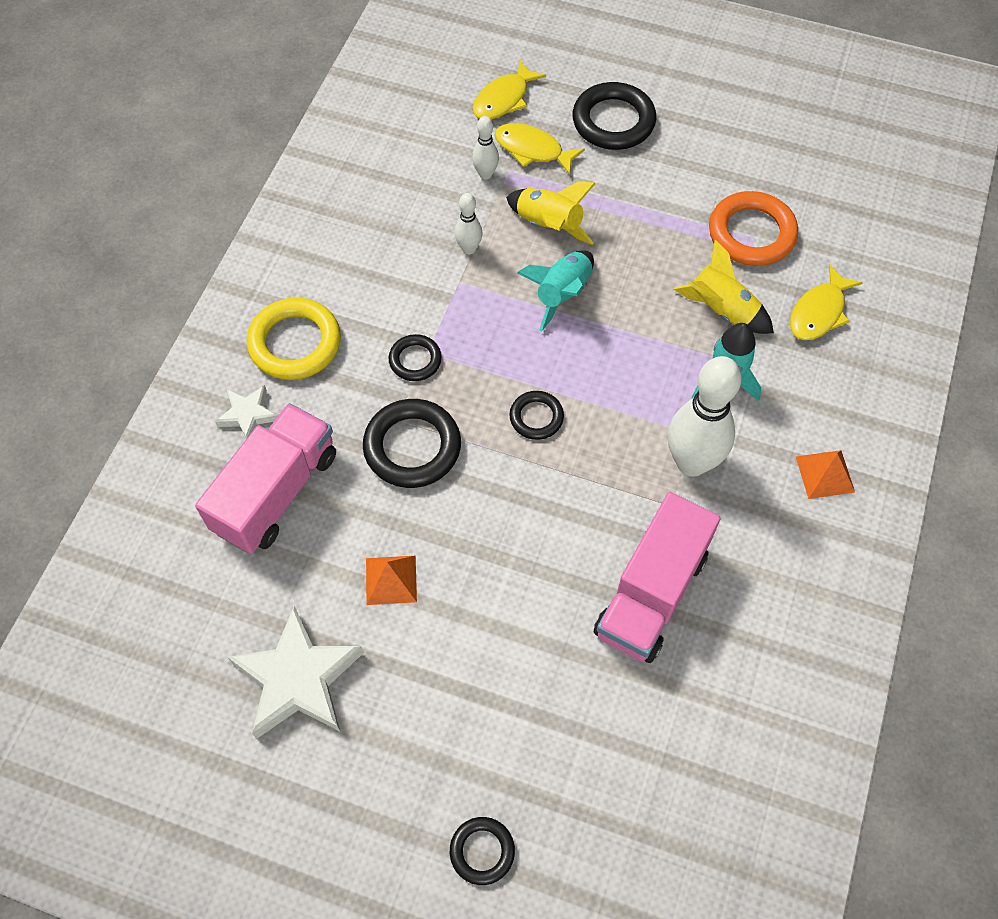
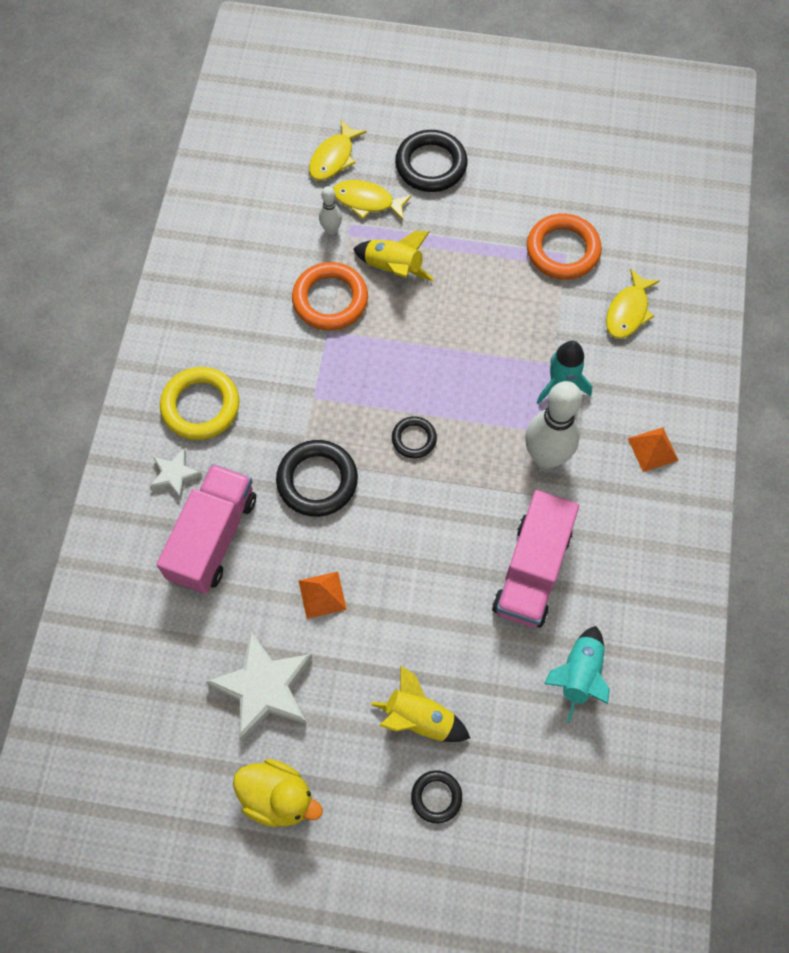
camera: 10 degrees left, 5 degrees up
(286, 815) = (278, 797): none -> yellow duck
(415, 360) = (304, 405): black ring -> none
(469, 249) = (330, 299): white bowling pin -> orange ring
(562, 294) = (416, 328): turquoise rocket -> turquoise rocket (578, 675)
(722, 310) = (549, 322): yellow rocket -> yellow rocket (419, 718)

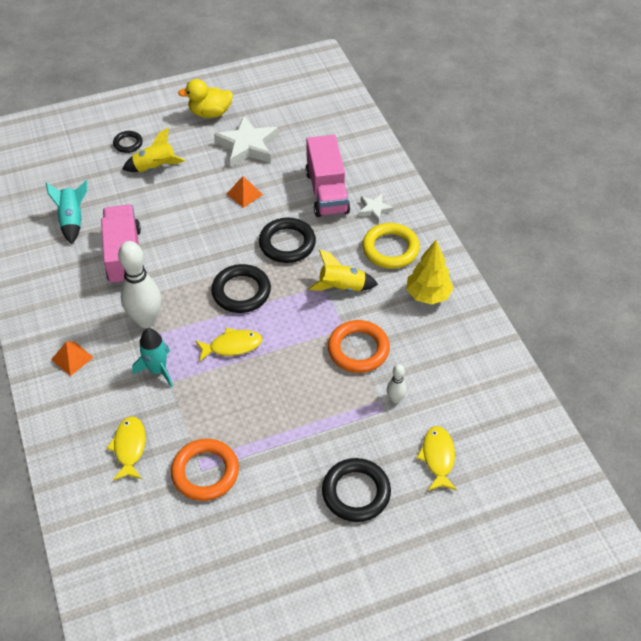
camera: 150 degrees right, 15 degrees down
(207, 324) = (428, 295): none -> yellow tree
(367, 201) = (385, 434): yellow fish -> yellow fish (232, 346)
(393, 269) = (328, 392): yellow rocket -> yellow rocket (342, 287)
(414, 439) = (241, 292): black ring -> black ring, size x1.77

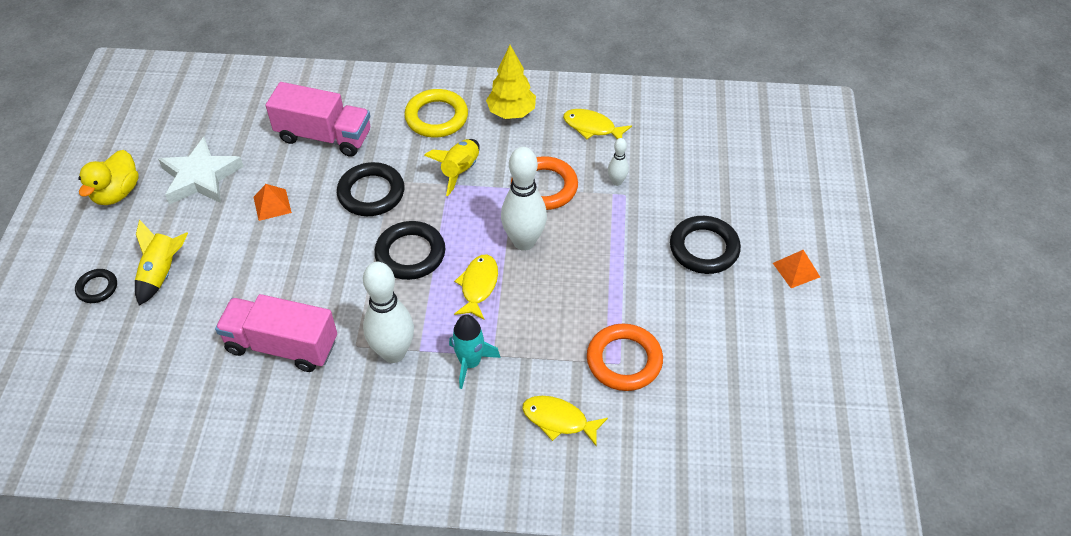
camera: 65 degrees left, 0 degrees up
(72, 220) = (182, 384): turquoise rocket -> none
(72, 358) = (402, 443): orange pyramid -> orange pyramid (796, 270)
(292, 358) = (524, 242): none -> white bowling pin
(374, 210) = (377, 109): white star -> none
(438, 457) = (695, 177): yellow fish -> yellow fish (592, 127)

